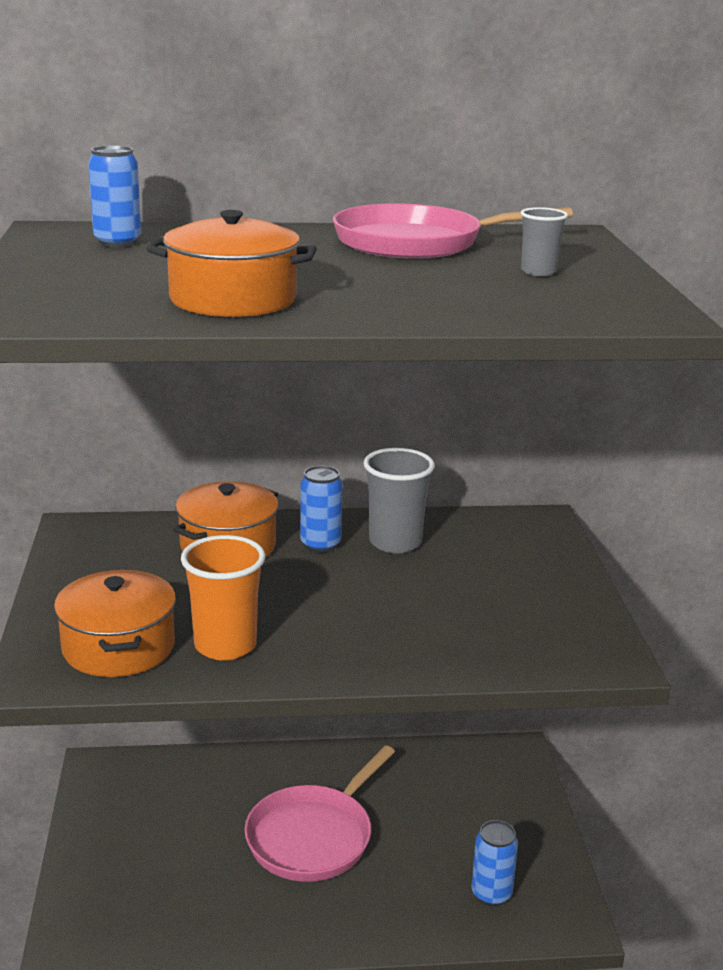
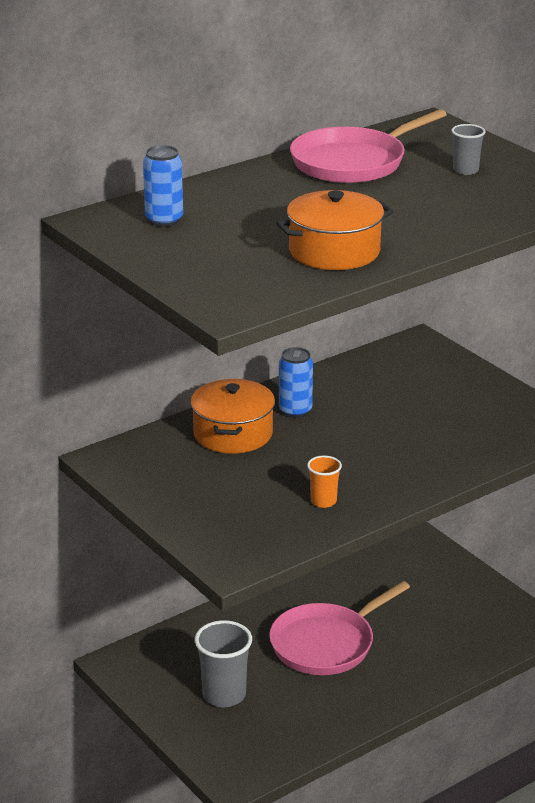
camera: 30 degrees left, 5 degrees up
(118, 647) = (257, 528): orange pot -> none
(225, 645) = (323, 501): orange cup -> orange cup, size x0.55
(313, 837) = (326, 644): pink pan -> pink pan turned 45 degrees clockwise
(395, 542) = (343, 392): grey cup -> grey cup (224, 695)
(491, 894) = (475, 630): blue can -> none

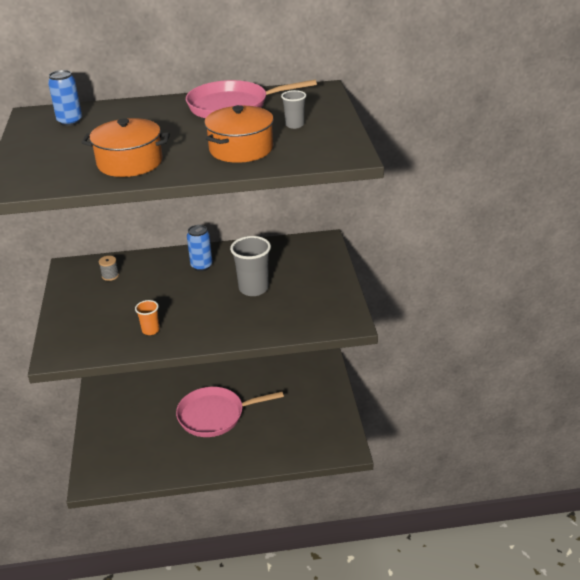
camera: 30 degrees right, 5 degrees up
(181, 454) = (110, 276): none -> grey spool
(224, 695) = (133, 427): grey cup -> grey cup (253, 288)
(233, 434) = (152, 271): orange pot -> orange pot (241, 149)

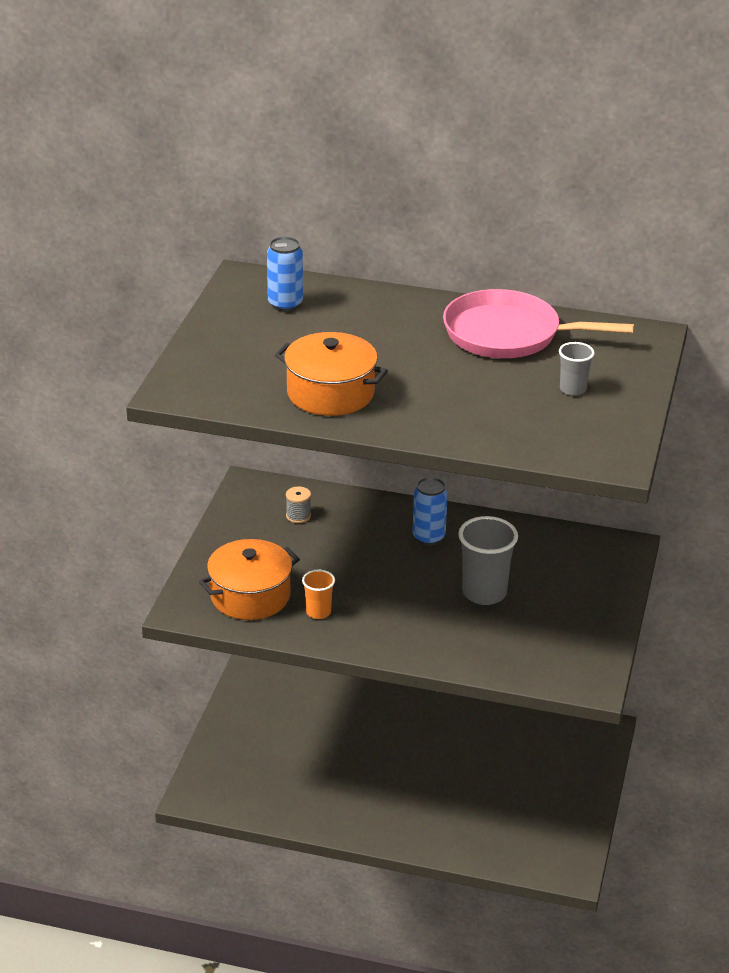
camera: 20 degrees right, 0 degrees up
(214, 415) = (400, 759): pink pan -> none
(241, 149) = (480, 410): orange pot -> orange pot (250, 596)

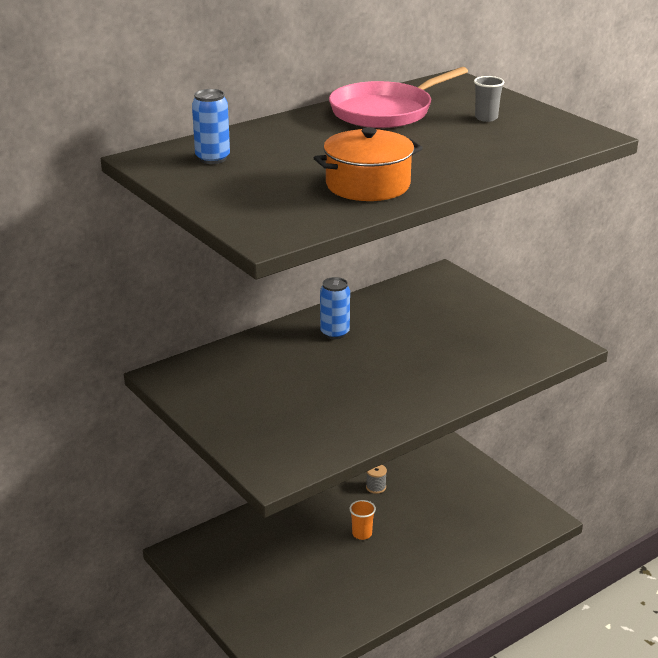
camera: 50 degrees left, 5 degrees down
(250, 596) = (298, 435): orange pot -> none
(298, 516) = (232, 372): grey spool -> grey spool (376, 487)
(318, 612) = (358, 414): orange cup -> orange cup (362, 534)
(484, 593) = (424, 340): grey cup -> none

